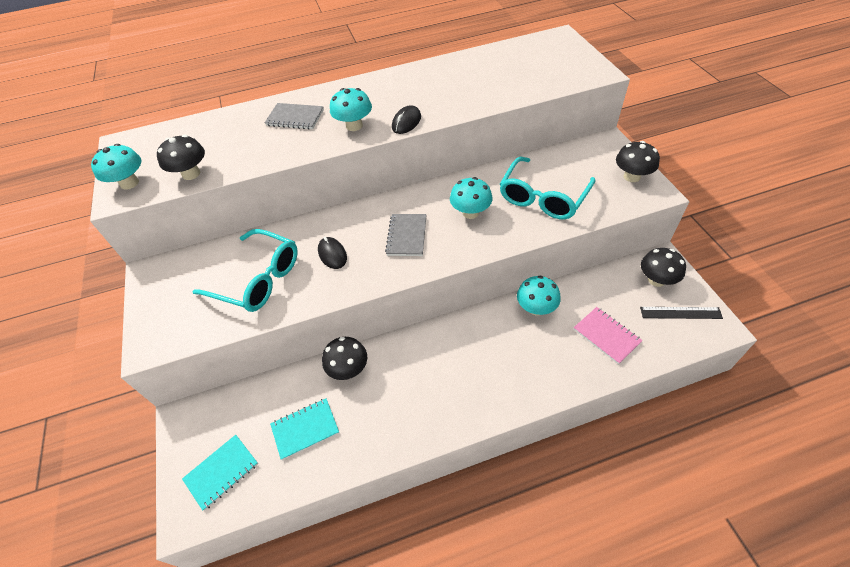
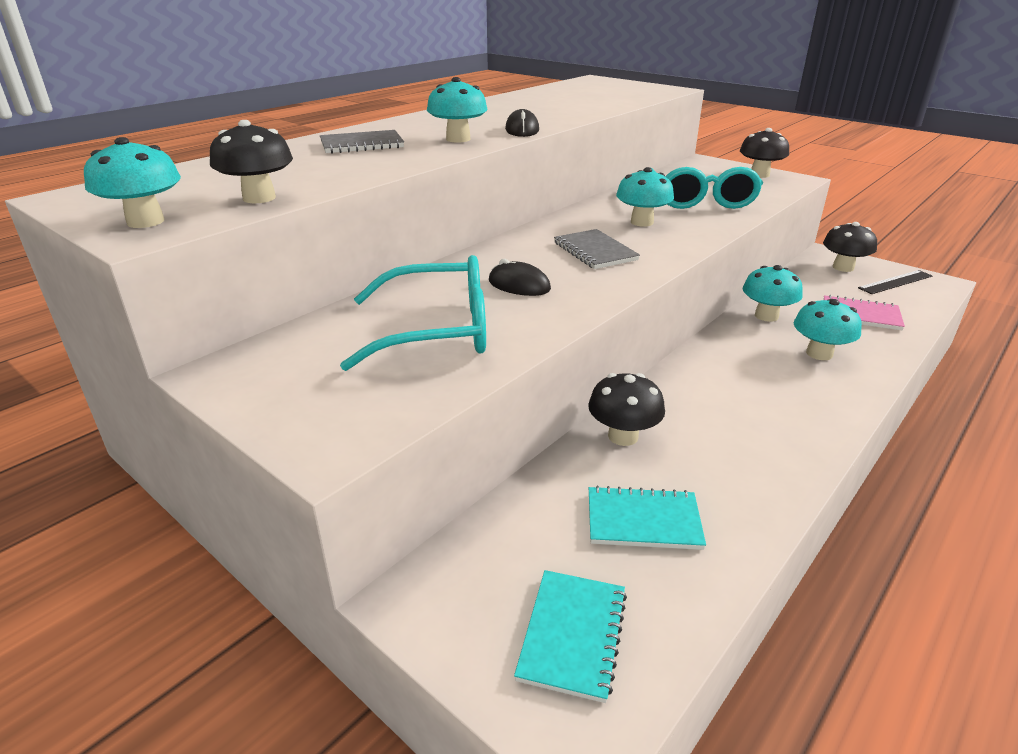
camera: 35 degrees left, 20 degrees down
(305, 429) = (643, 520): turquoise notebook -> turquoise notebook turned 60 degrees clockwise
(531, 358) = (819, 353): none -> turquoise mushroom

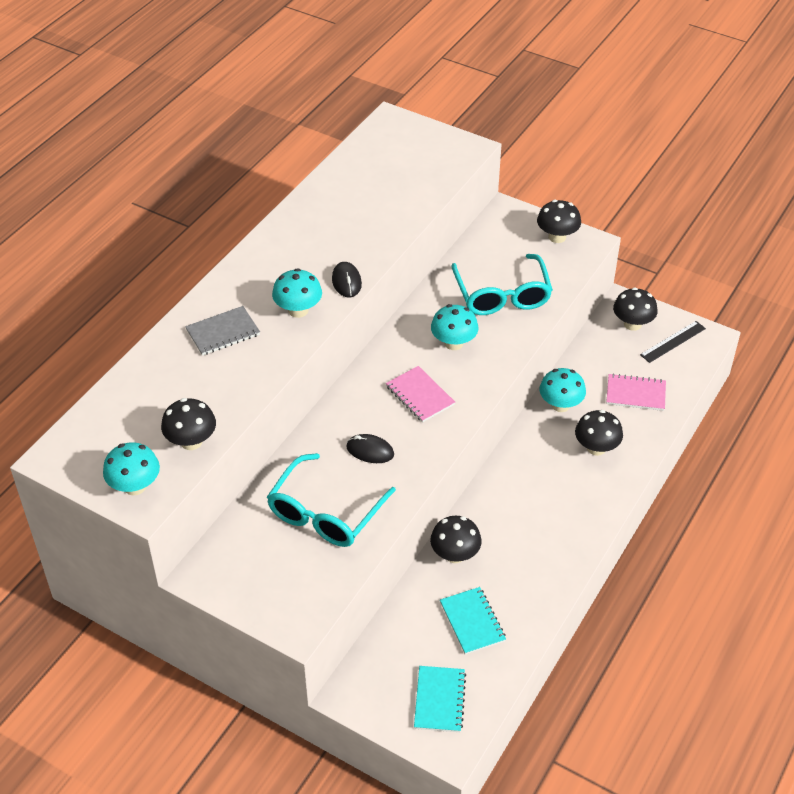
camera: 10 degrees left, 15 degrees up
(437, 330) = (325, 513): turquoise glasses -> turquoise glasses turned 135 degrees clockwise
(595, 251) = (420, 396): grey notebook -> pink notebook
(643, 520) = (472, 622): turquoise notebook -> turquoise notebook turned 75 degrees clockwise
(819, 353) = (596, 448): turquoise mushroom -> black mushroom

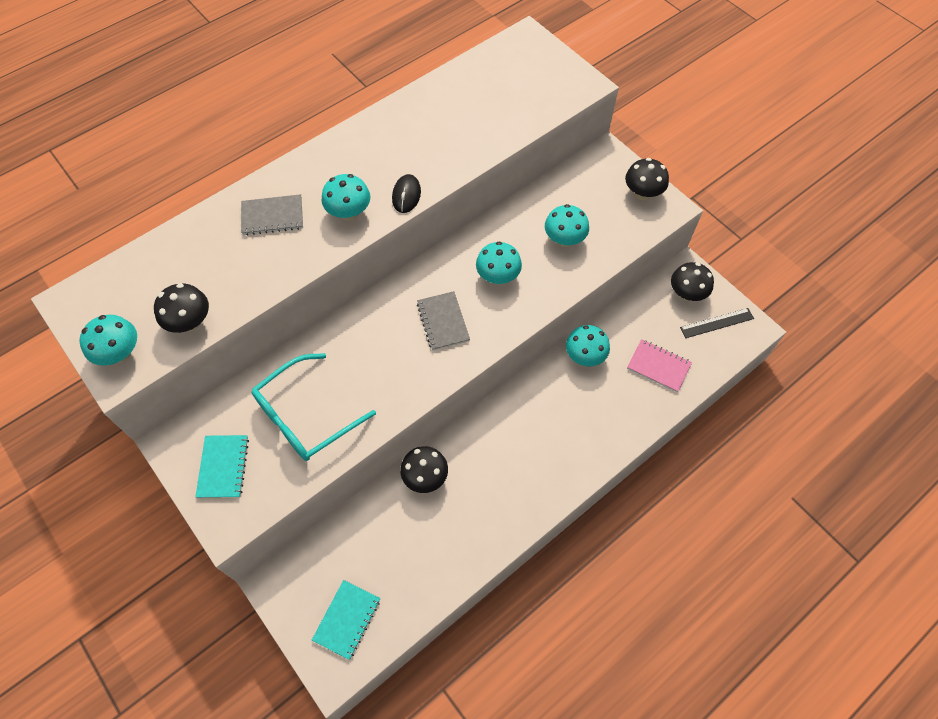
camera: 20 degrees right, 15 degrees up
(370, 451) = (373, 365): black mouse -> none
(420, 396) = (443, 322): pink notebook -> grey notebook
(472, 622) = (410, 550): turquoise notebook -> turquoise notebook (223, 467)
(502, 295) = (564, 239): turquoise glasses -> turquoise mushroom
(596, 448) = (598, 410): black mushroom -> none

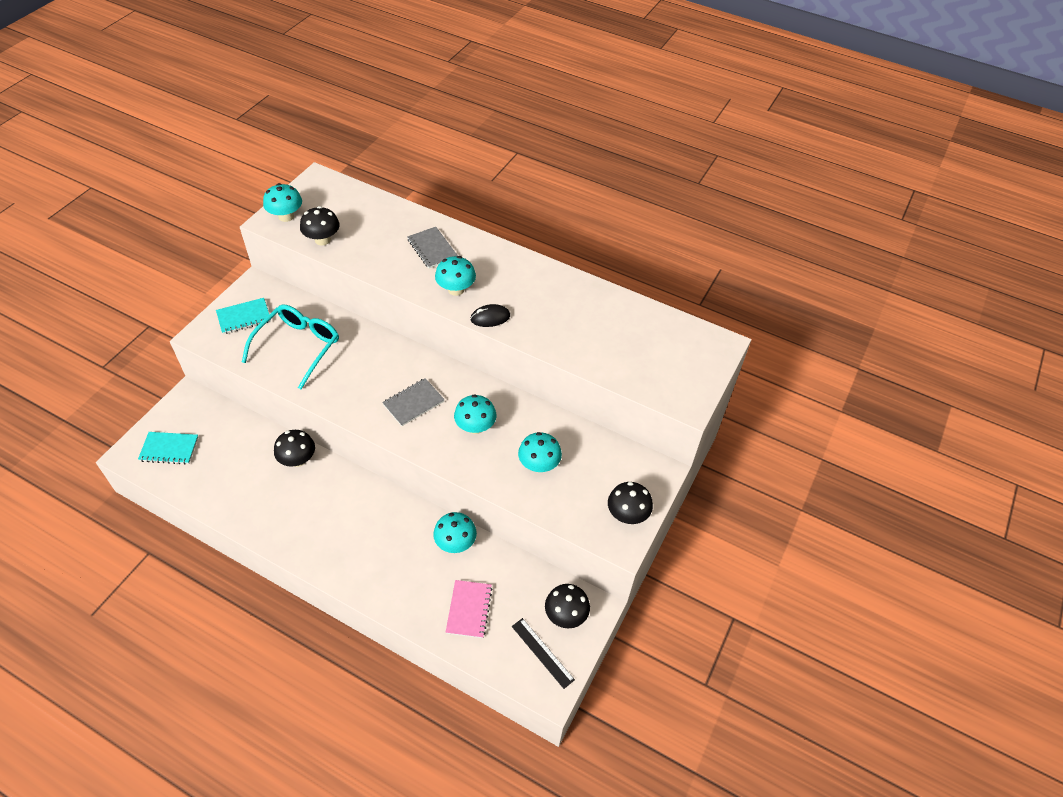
camera: 65 degrees right, 10 degrees down
(305, 416) = (298, 347): turquoise glasses -> turquoise glasses turned 90 degrees clockwise

